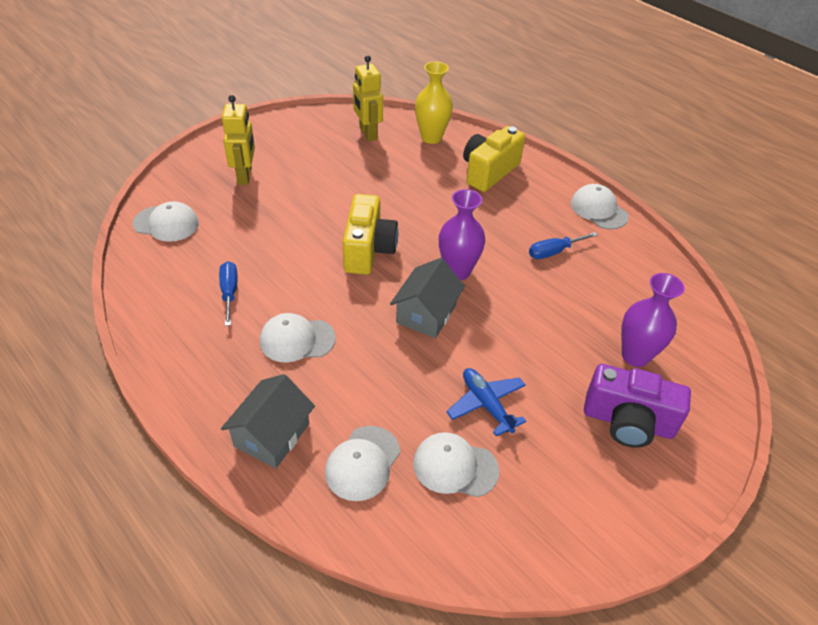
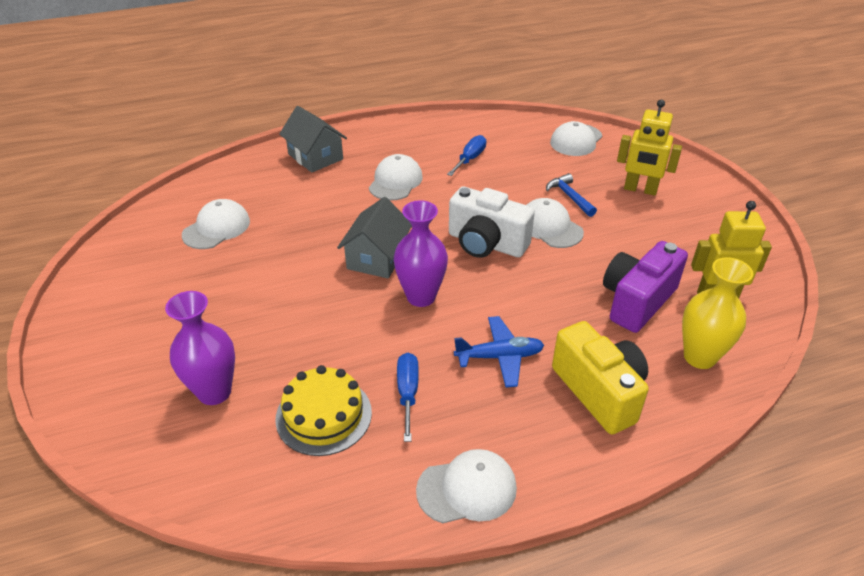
camera: 115 degrees right, 5 degrees down
(229, 292) = (470, 159): blue screwdriver -> blue screwdriver turned 75 degrees counterclockwise
(273, 214) = (569, 196): none -> blue hammer
(362, 463) = (259, 188): white cap -> white cap (549, 227)
(368, 250) = (486, 243): yellow camera -> white camera
(426, 314) = (377, 257): grey house -> grey house turned 60 degrees clockwise
(486, 405) = (252, 262): blue plane -> blue plane (499, 357)
(603, 287) = (324, 415): none -> yellow cake
(628, 422) = (156, 345): purple camera -> purple camera (637, 301)

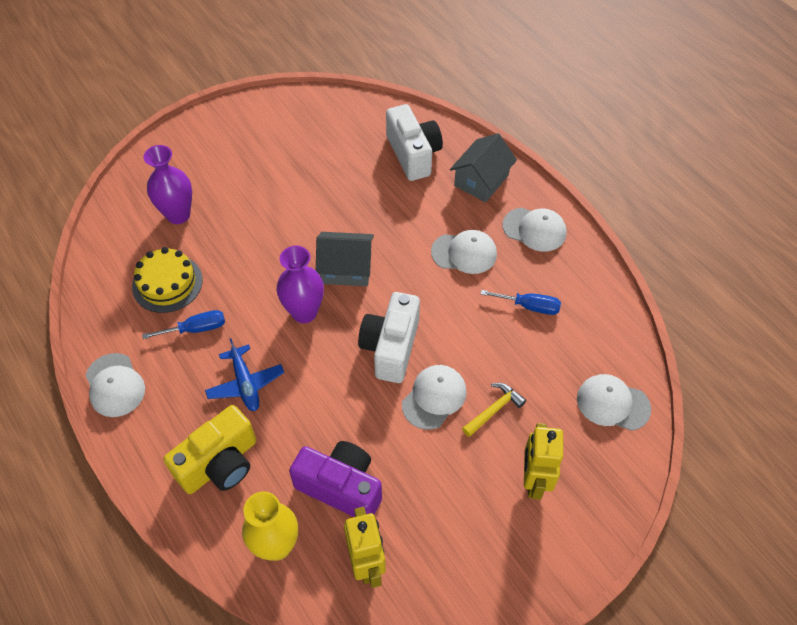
camera: 75 degrees right, 15 degrees up
(216, 228) = (352, 150): white cap -> white cap (534, 229)
(254, 189) = (413, 154): none -> white camera
(569, 196) = (494, 409): blue hammer -> yellow hammer

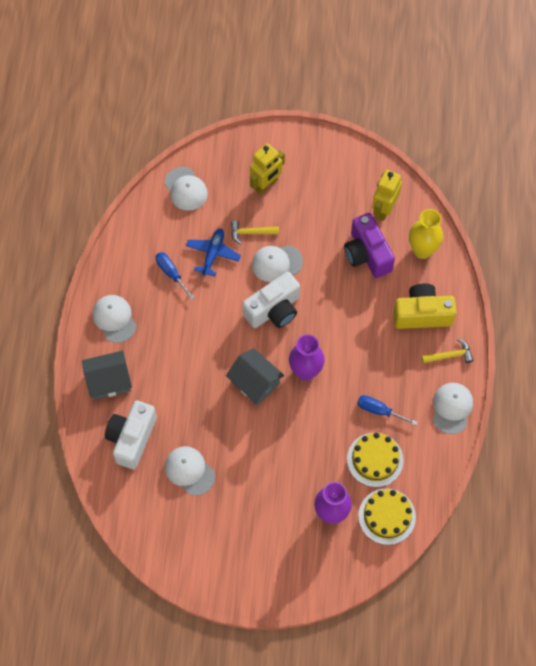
camera: 140 degrees left, 10 degrees up
(120, 245) = (387, 516): none -> yellow cake
(153, 440) = (450, 355): none -> yellow hammer
(245, 383) = (375, 351): blue plane -> blue plane (213, 254)
(464, 253) = (173, 337): white cap -> white cap (189, 471)

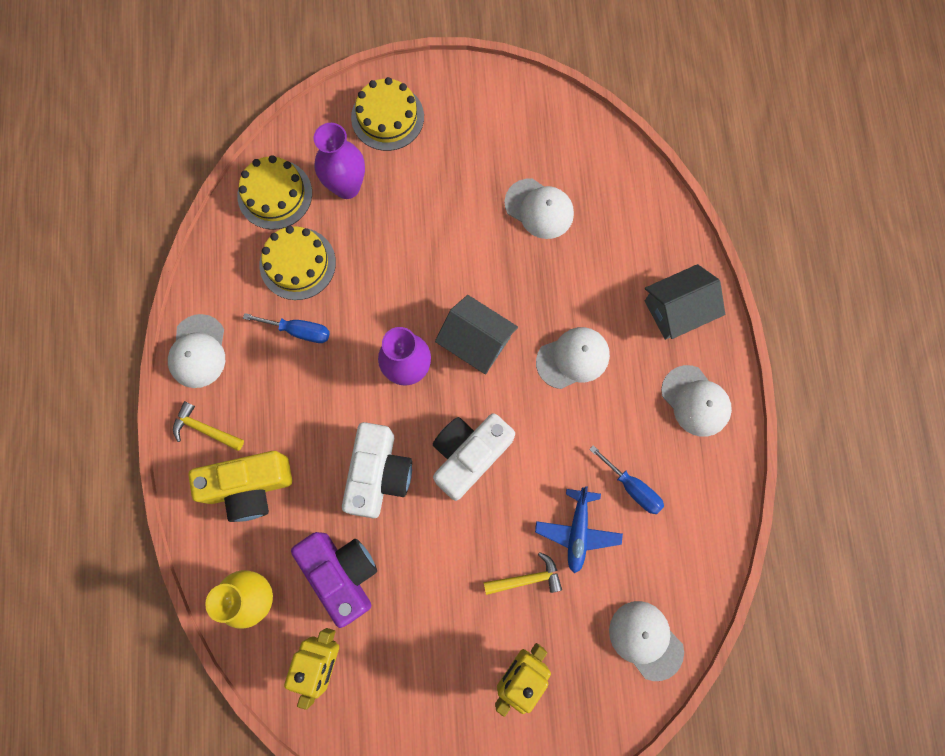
camera: 170 degrees right, 10 degrees up
(132, 438) = (625, 237): white camera -> white camera (379, 474)
(276, 263) = (478, 533): white cap -> white cap (573, 358)
(291, 566) = (387, 117): none -> yellow cake
(450, 355) = (204, 429): yellow hammer -> yellow hammer turned 45 degrees clockwise

